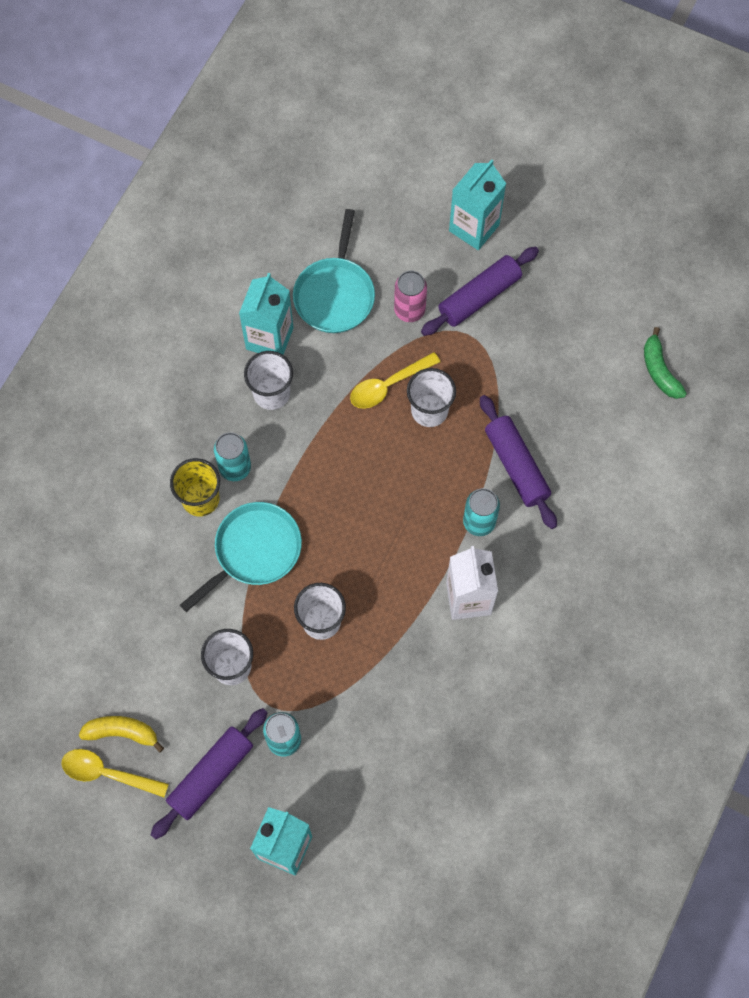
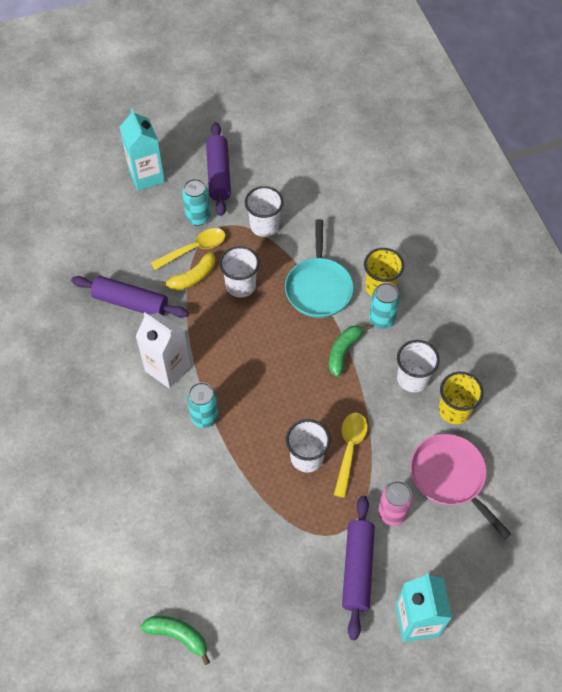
camera: 135 degrees right, 10 degrees down
(107, 773) = (271, 136): yellow spoon -> yellow spoon (194, 249)
(122, 732) = (285, 156): yellow banana -> yellow banana (193, 277)
(269, 338) = (454, 410): turquoise carton -> yellow cup
(300, 470) = (343, 351): none -> green banana
(335, 294) = (450, 477): turquoise pan -> pink pan
(516, 466) = (215, 473): purple rolling pin -> purple rolling pin (131, 302)

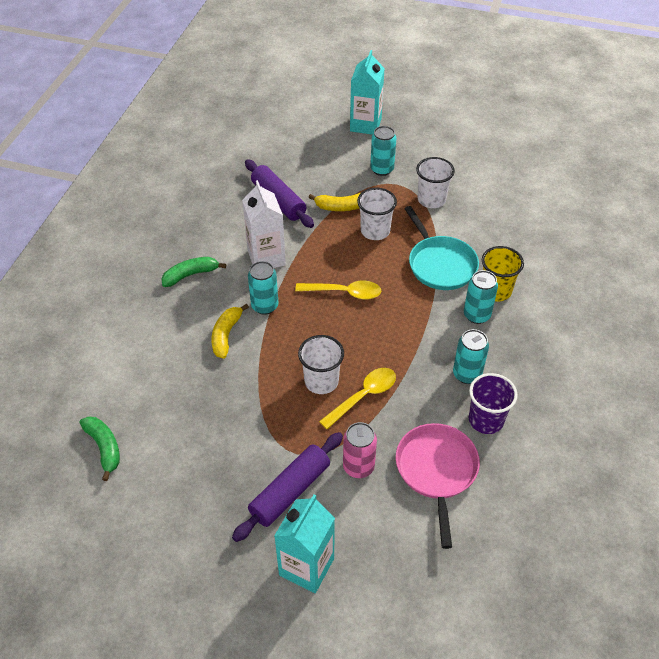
camera: 35 degrees right, 10 degrees down
(194, 249) = (360, 189): yellow spoon -> yellow spoon (344, 292)
(194, 465) = (226, 335): none -> yellow banana
(218, 174) = (424, 149): purple rolling pin -> none
(318, 287) = (440, 264): turquoise pan -> turquoise pan turned 60 degrees counterclockwise
(343, 351) = (422, 321): green banana -> green banana (190, 275)
(412, 379) = (467, 374): white cup -> turquoise can
(454, 410) = (486, 420): yellow cup -> purple cup

